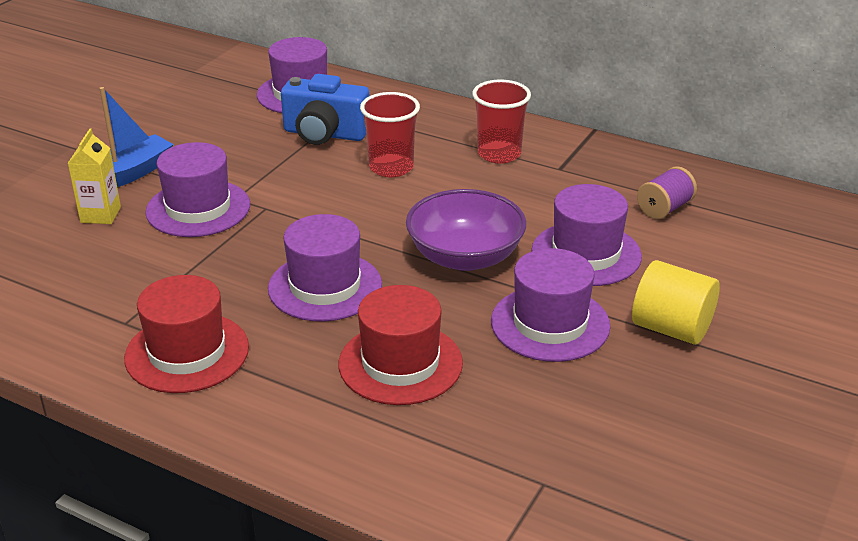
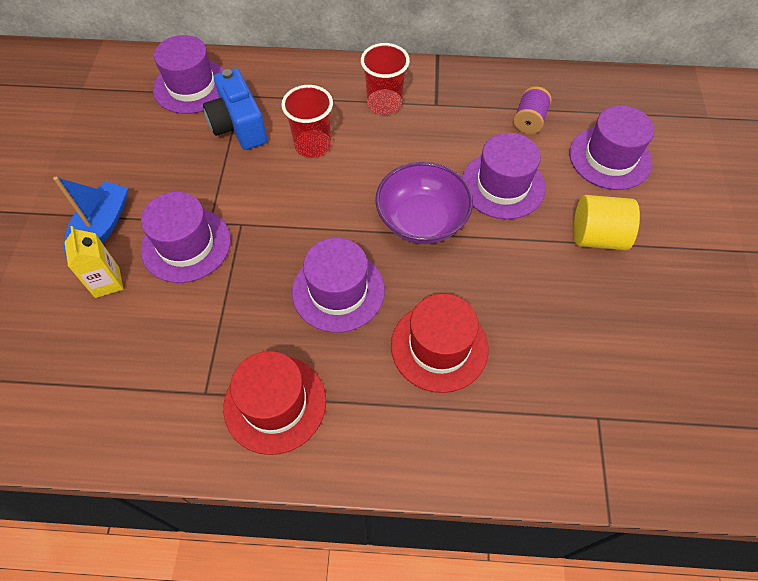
camera: 25 degrees left, 25 degrees up
(325, 134) = (238, 126): blue camera -> blue camera turned 75 degrees clockwise
(550, 323) = (517, 264): purple hat -> purple hat (610, 158)

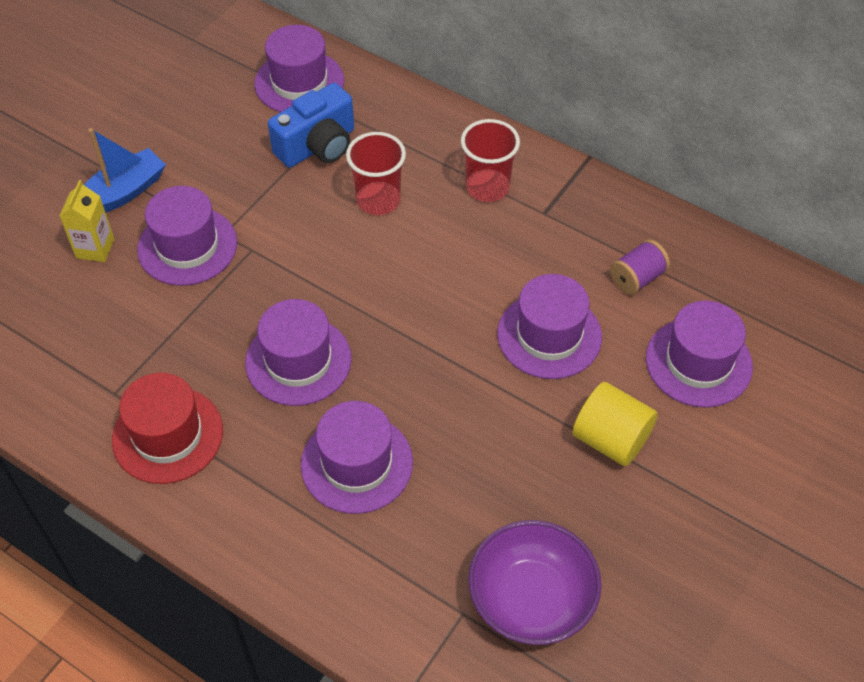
camera: 30 degrees right, 5 degrees down
(238, 126) = (318, 146): blue camera -> blue camera turned 135 degrees counterclockwise
(422, 220) = (433, 331): purple bowl -> purple bowl (531, 599)
(439, 346) = (357, 463): red hat -> purple hat

